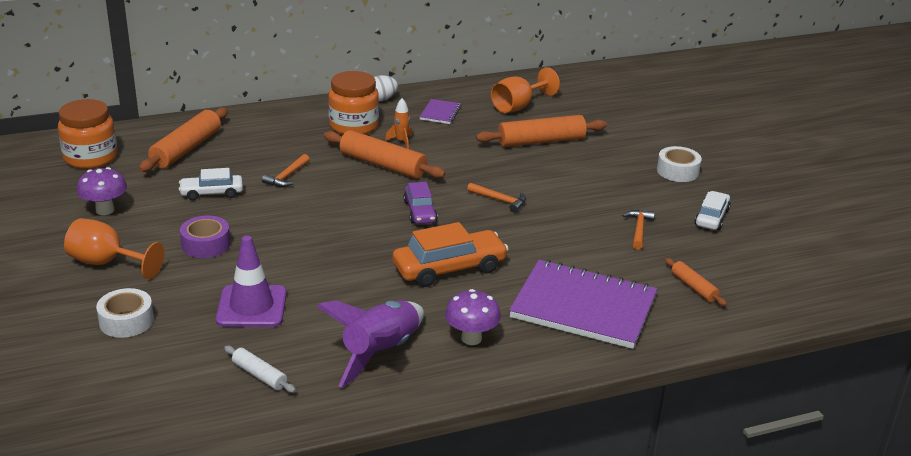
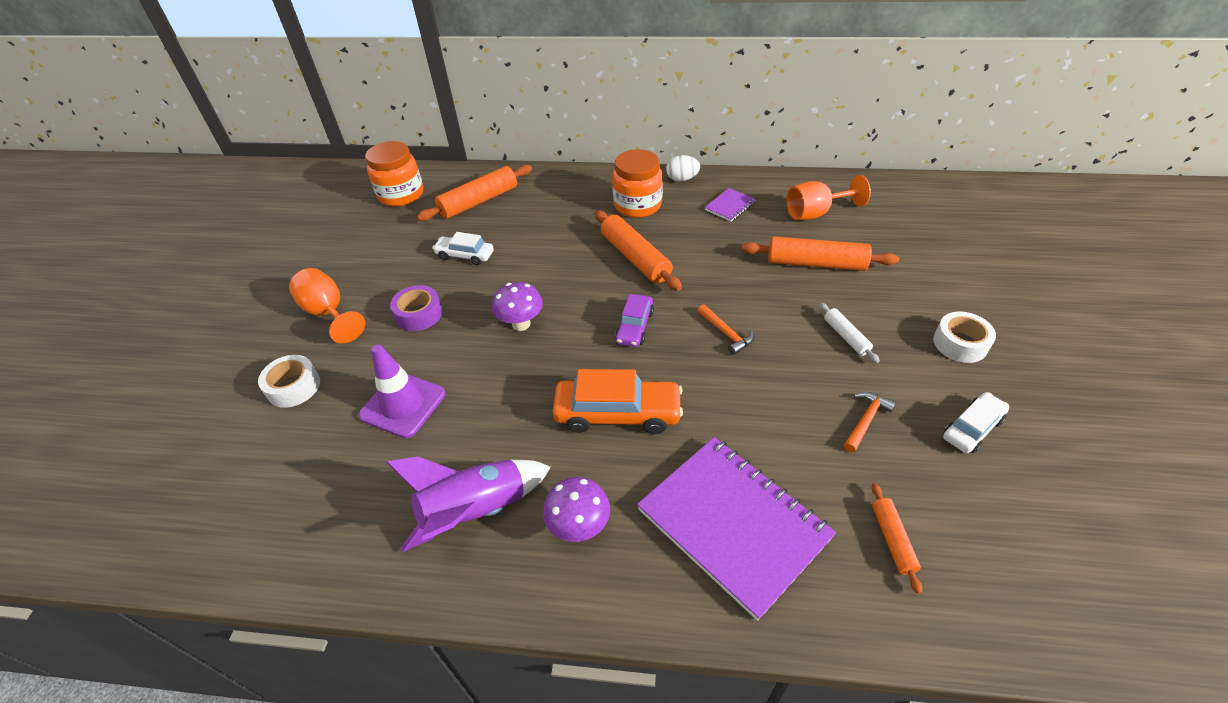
camera: 30 degrees right, 15 degrees up
(105, 210) = (370, 253): purple mushroom -> purple mushroom (521, 324)
(259, 375) = (347, 500): white rolling pin -> white rolling pin (846, 336)
(287, 176) = (540, 251): orange hammer -> none
(401, 141) = (670, 233): orange rocket -> none

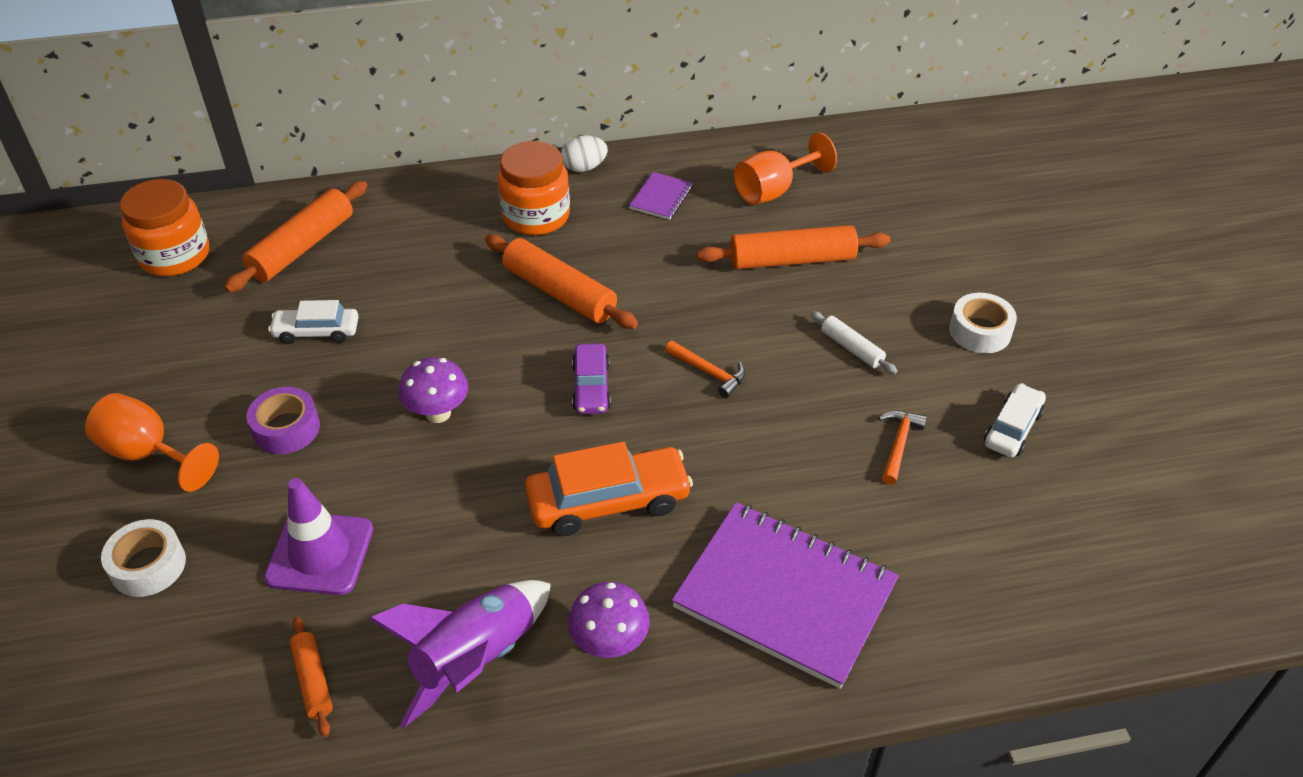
camera: 20 degrees left, 0 degrees up
(892, 540) = (957, 569): orange rolling pin -> orange rolling pin (313, 680)

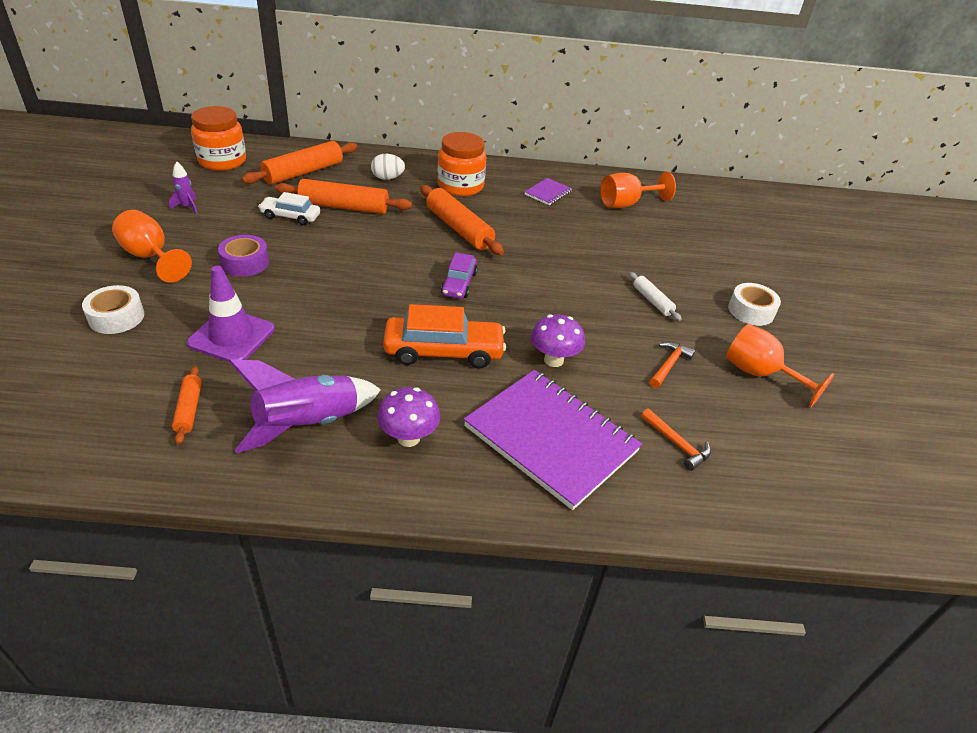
camera: 10 degrees right, 5 degrees down
(161, 353) = (187, 207): none -> purple rocket
(438, 413) = (348, 276): purple mushroom -> purple mushroom (553, 360)
(584, 167) = (503, 168): white egg -> white egg (387, 178)
(709, 372) = (544, 293): orange hammer -> orange hammer (677, 444)
(792, 260) = (626, 243): orange rolling pin -> orange rolling pin (344, 207)
(1012, 428) = (759, 374): white car -> orange goblet

